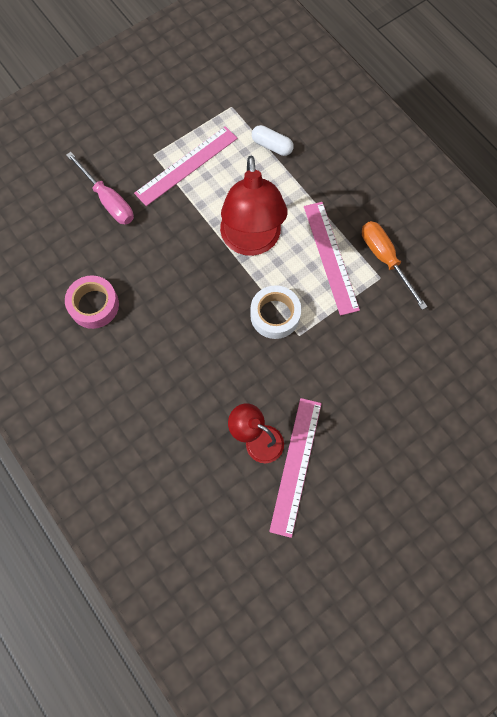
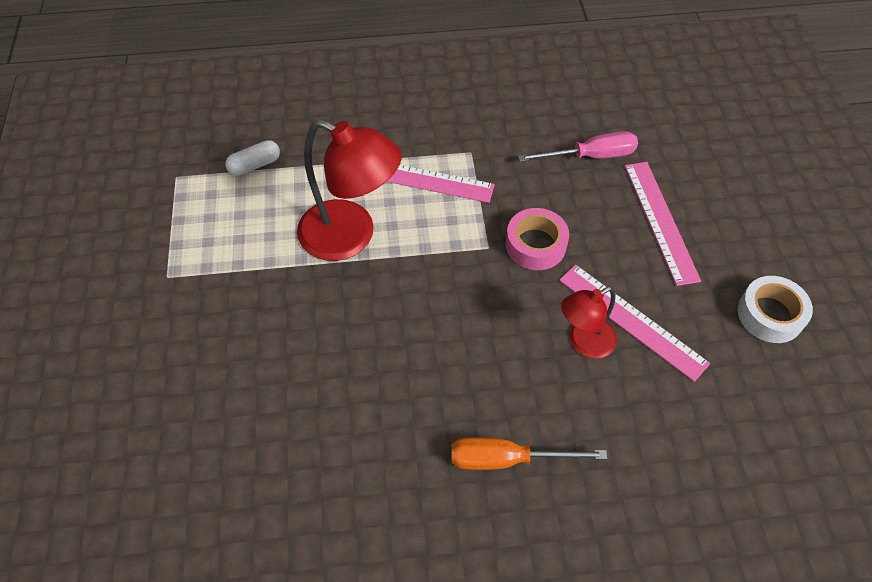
camera: 60 degrees left, 15 degrees down
(94, 305) = (311, 434): pink tape -> pink tape (535, 245)
(108, 200) = (185, 352): pink screwdriver -> pink screwdriver (591, 156)
(186, 165) = (209, 251): pink ruler -> pink ruler (660, 221)
(275, 315) = (451, 257): white tape -> white tape (770, 314)
(385, 259) = (454, 139): orange screwdriver -> orange screwdriver (507, 459)

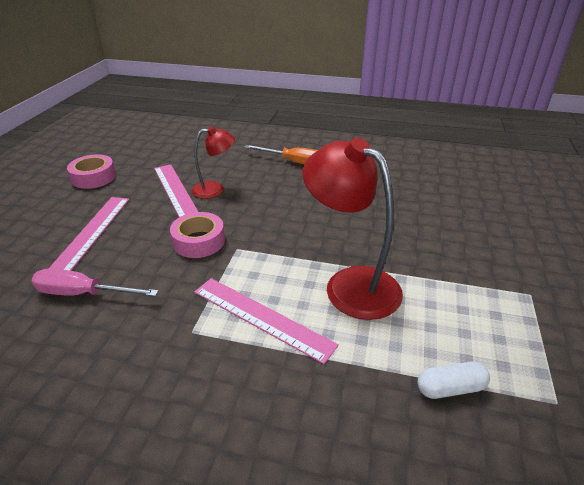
camera: 160 degrees left, 20 degrees down
(770, 314) = (94, 177): white tape -> pink tape

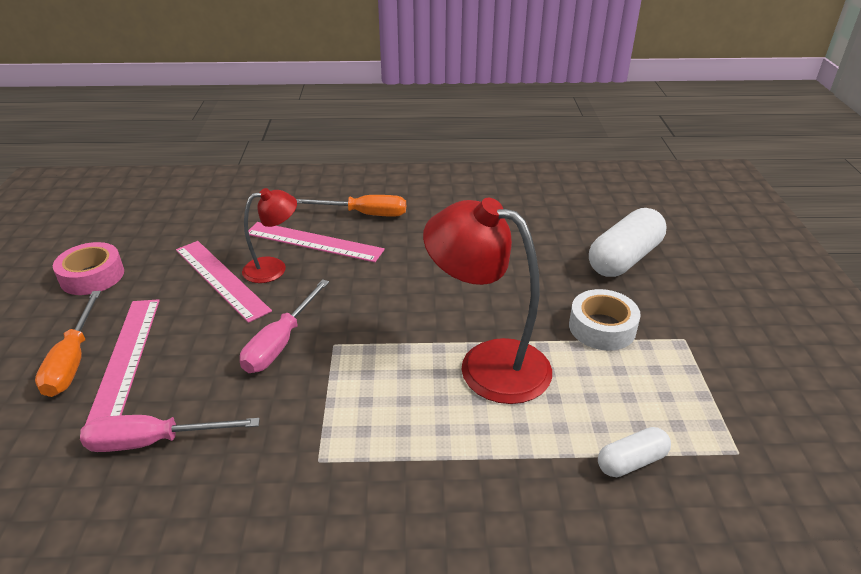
camera: 15 degrees left, 0 degrees up
(56, 229) = (72, 361): none -> orange screwdriver
(199, 241) = (280, 343): pink tape -> pink screwdriver
(261, 318) = (397, 426): pink ruler -> pink ruler (313, 242)
(457, 273) = (602, 327): none -> white tape
(493, 222) = (624, 259): none -> white capsule

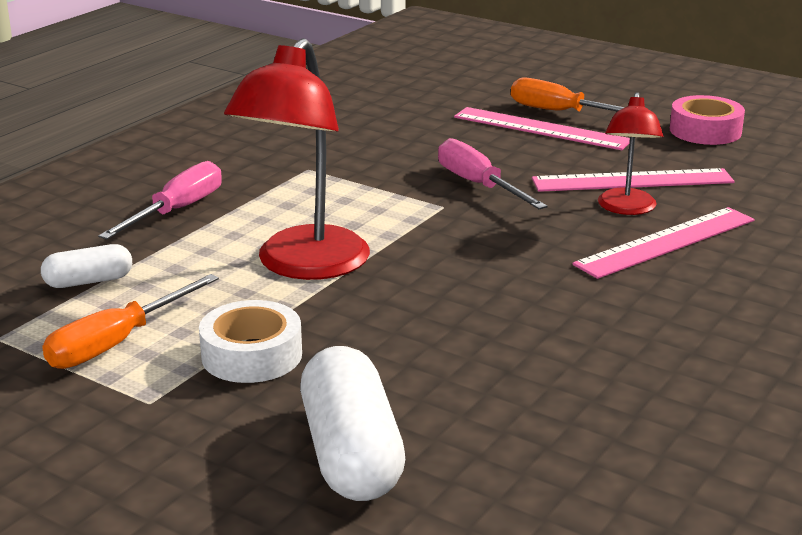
camera: 125 degrees right, 10 degrees down
(153, 442) = (416, 125): pink screwdriver -> pink screwdriver (177, 210)
(365, 214) = (713, 293): orange screwdriver -> orange screwdriver (116, 343)
(487, 363) = (303, 266): red lamp -> red lamp turned 135 degrees clockwise
(631, 461) = (89, 281): white capsule -> white capsule turned 60 degrees clockwise

